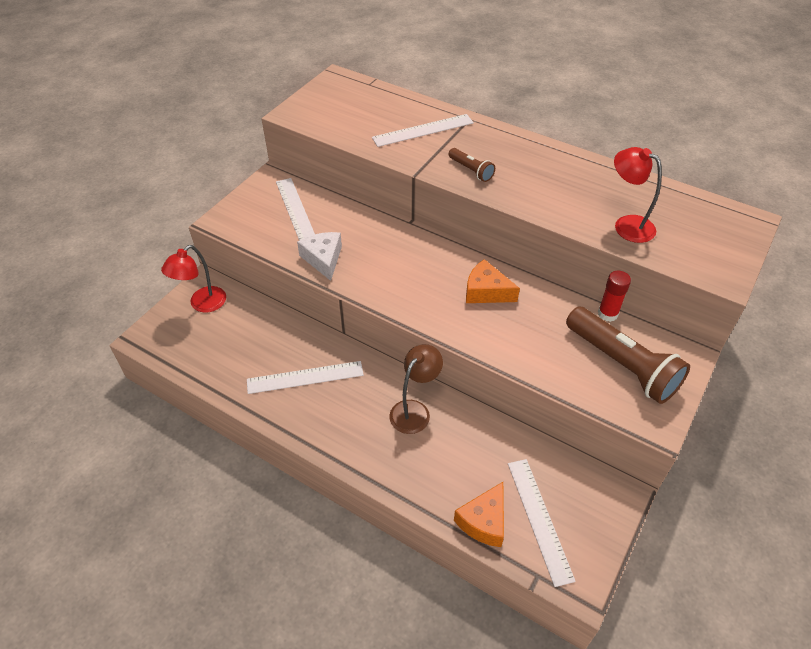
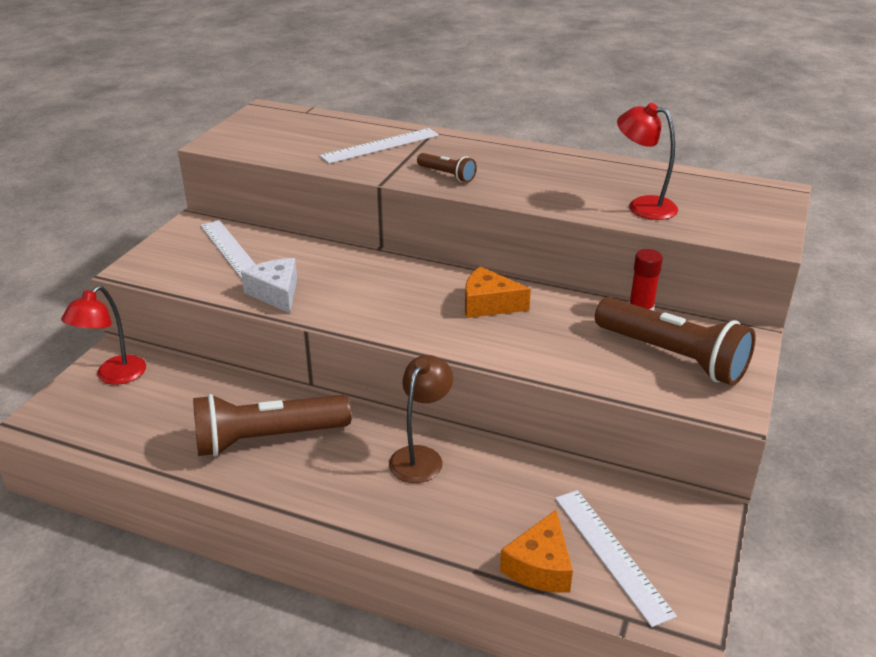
camera: 10 degrees left, 15 degrees down
(305, 377) = (267, 439): white ruler -> brown flashlight

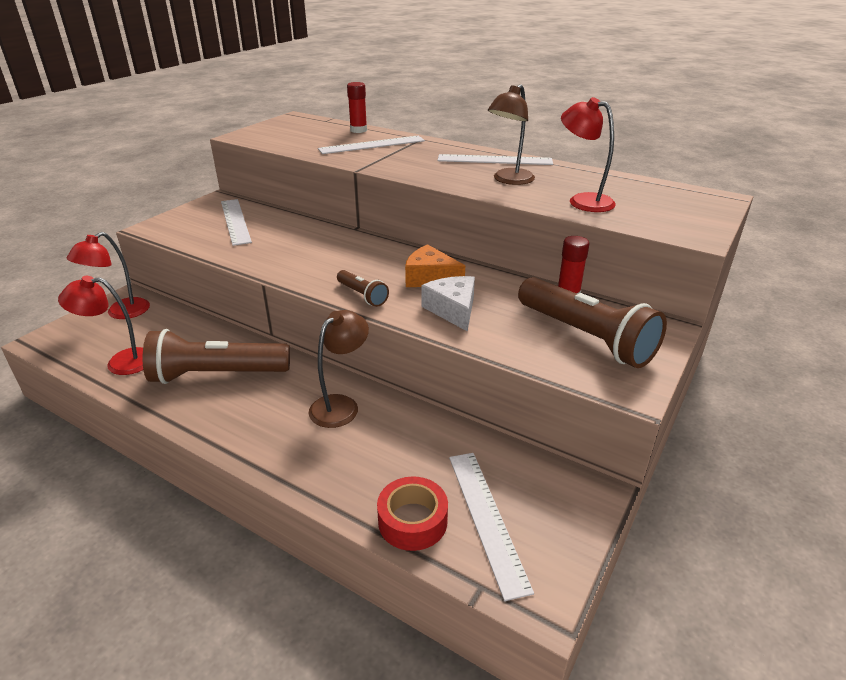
camera: 10 degrees right, 0 degrees up
(147, 437) = (121, 362): none -> red lamp
(276, 293) = (253, 254): white cheese -> white cheese (453, 310)
(353, 124) = (358, 130): none -> red glue stick
(447, 175) = (417, 167): brown flashlight -> brown flashlight (362, 295)
(529, 157) = (494, 160): none -> white ruler
(540, 566) = (412, 521): orange cheese -> red tape
(555, 185) = (509, 180): none -> brown lamp

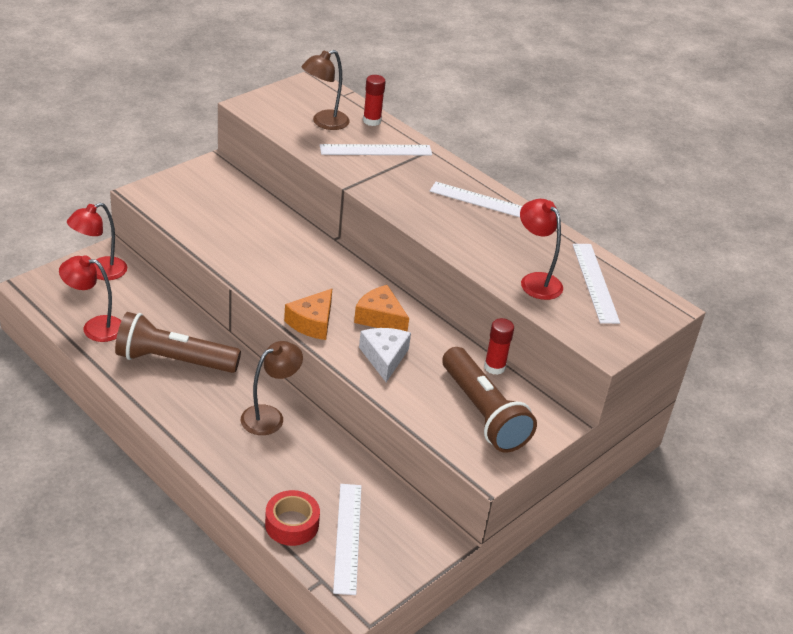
camera: 10 degrees right, 5 degrees up
(235, 221) = (223, 201): white ruler -> white ruler (595, 282)
(362, 295) = (312, 323): brown flashlight -> orange cheese
(509, 180) = (483, 236): brown lamp -> brown lamp (324, 123)

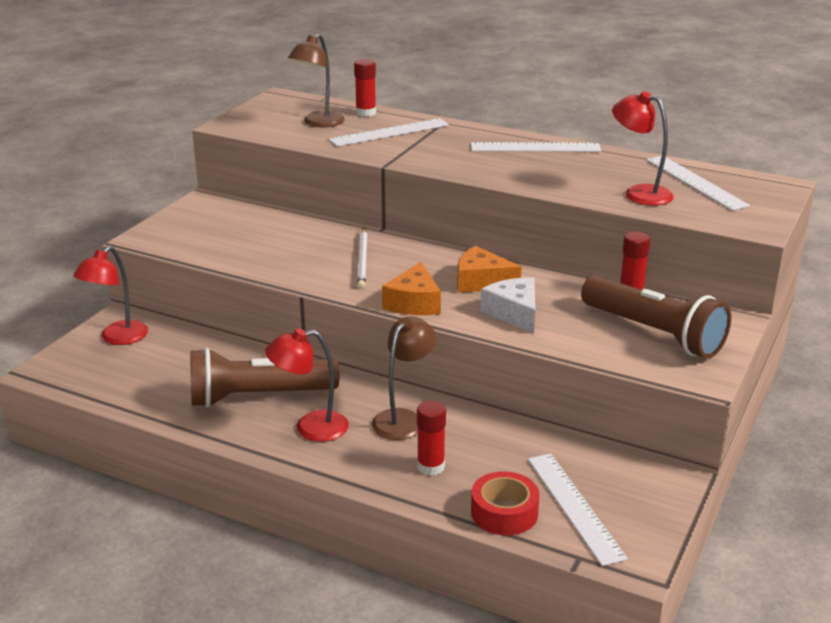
camera: 15 degrees left, 10 degrees down
(95, 327) = (145, 389): red lamp -> red lamp (310, 428)
(263, 466) = (430, 467): none -> red glue stick
(300, 267) = (362, 260): none -> white pencil

